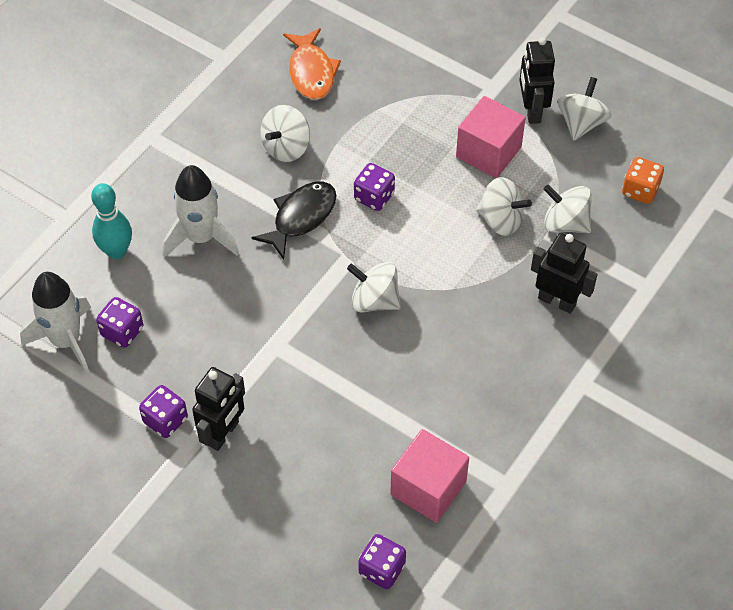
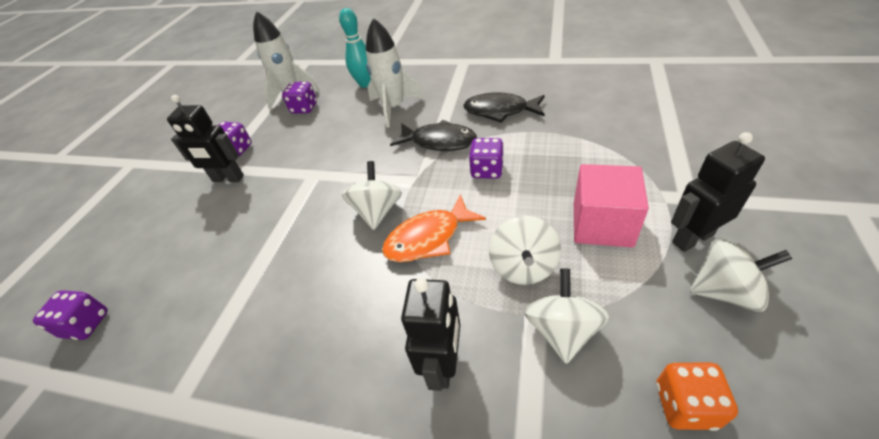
camera: 75 degrees right, 10 degrees down
(286, 147) = (500, 111): white spinning top -> black fish
(311, 72) = (582, 95): orange fish -> orange fish (428, 238)
(428, 488) = (174, 328): pink cube -> none

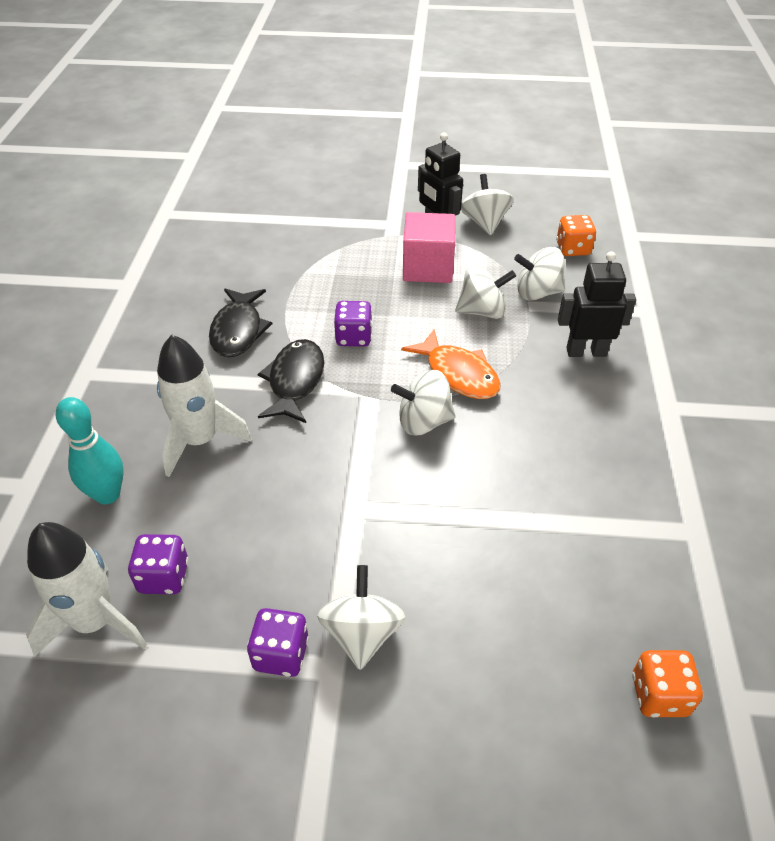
camera: 105 degrees left, 0 degrees up
(86, 324) = (659, 695): purple dice -> orange dice
(228, 179) = (362, 633): black robot -> white spinning top

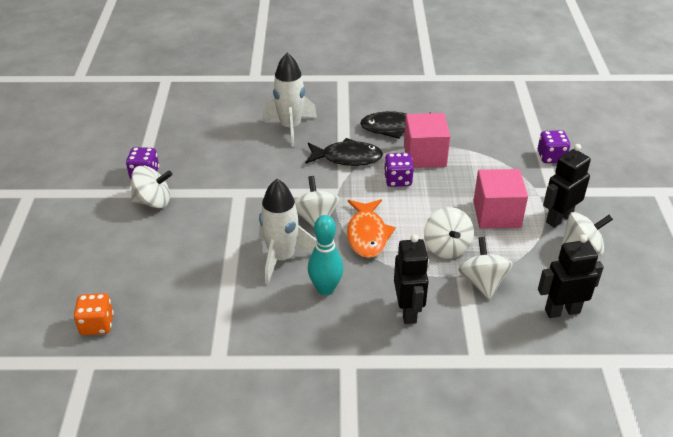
camera: 85 degrees right, 5 degrees down
(95, 621) = (170, 114): white rocket -> white rocket (282, 258)
(107, 494) = (249, 103): turquoise bowling pin -> turquoise bowling pin (325, 289)
(164, 577) = (194, 130): purple dice -> purple dice (551, 157)
(307, 309) = (424, 155): none -> pink cube
(458, 374) = (367, 235): orange fish -> orange fish turned 45 degrees counterclockwise
(573, 249) = (562, 311): orange dice -> black robot

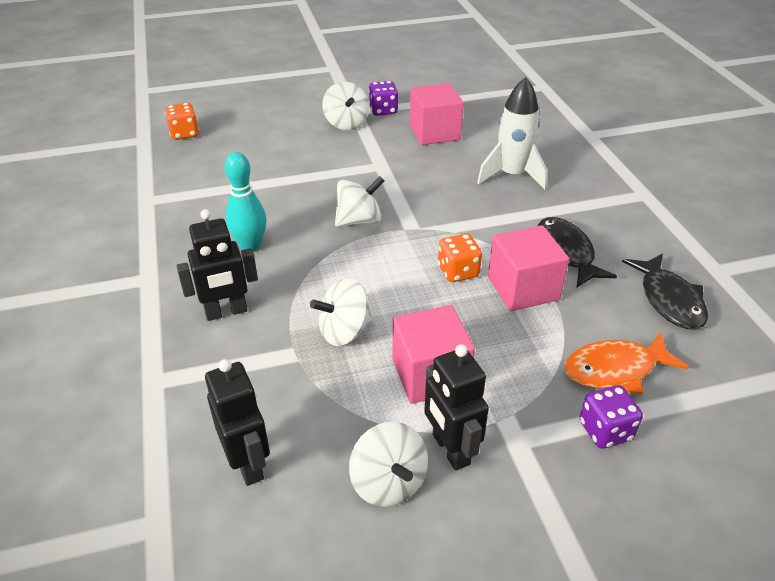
camera: 75 degrees right, 0 degrees up
(203, 152) = (434, 132): none -> pink cube
(282, 258) = (289, 210): white rocket -> none
(347, 158) = (480, 225): black fish -> black fish (669, 300)
(367, 235) = (345, 262): orange fish -> orange fish (615, 370)
(398, 180) = (458, 272): purple dice -> orange dice
(482, 282) = (287, 372): white spinning top -> none
(559, 218) = (450, 449): black robot -> black robot turned 150 degrees counterclockwise

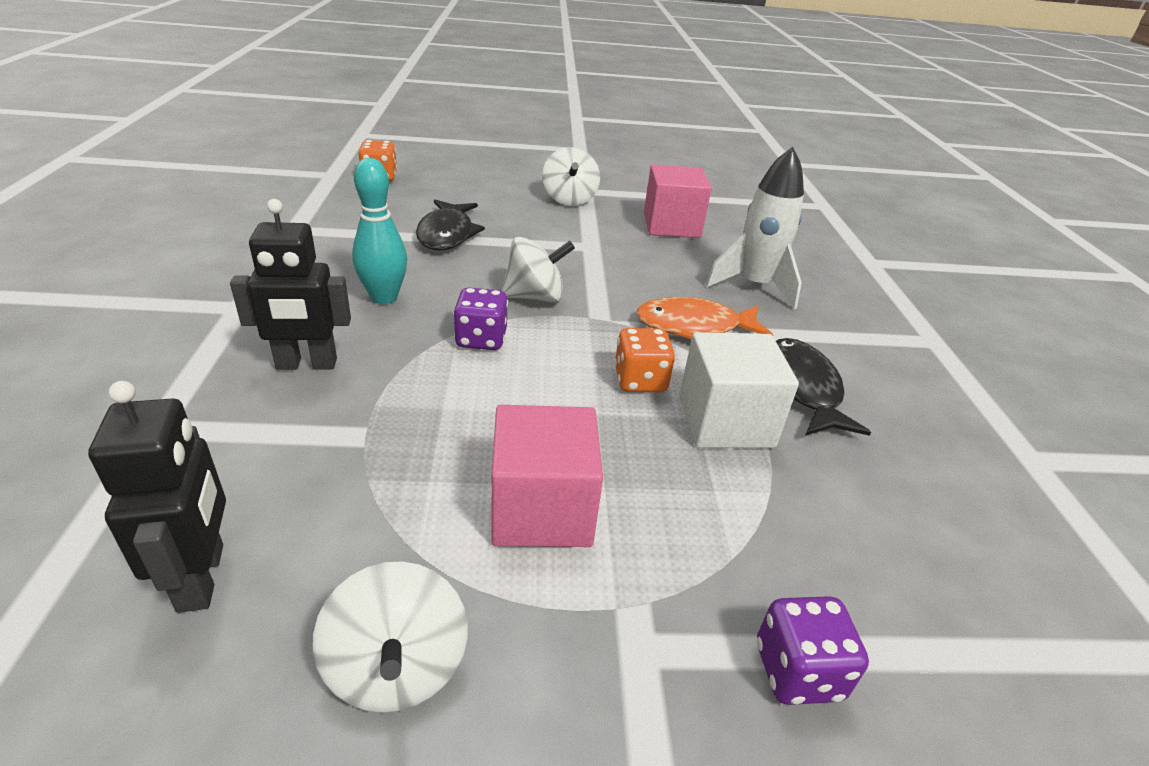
camera: 10 degrees right, 5 degrees down
(344, 331) = (448, 422): white spinning top -> none
(383, 110) = (618, 195): purple dice -> purple dice (481, 339)
(450, 449) = (523, 636): black robot -> none
(523, 288) = (725, 421): pink cube -> white cube
(615, 370) = (838, 571): orange fish -> orange fish (694, 327)
(669, 300) = (948, 484): black fish -> black fish (447, 234)

